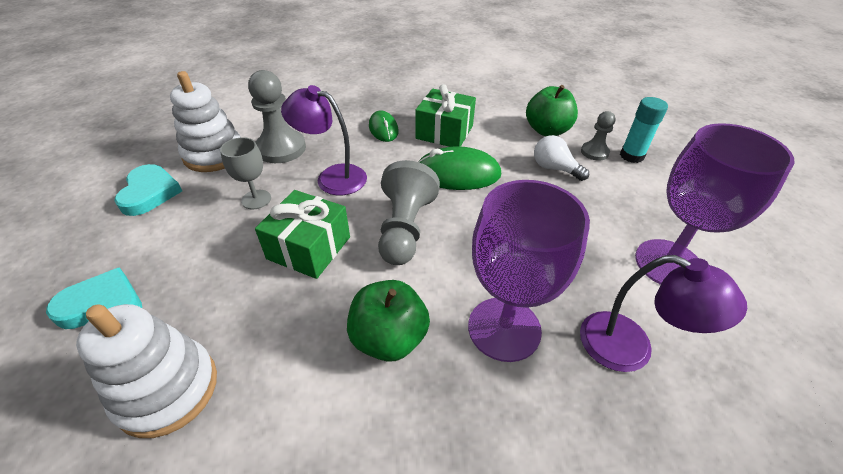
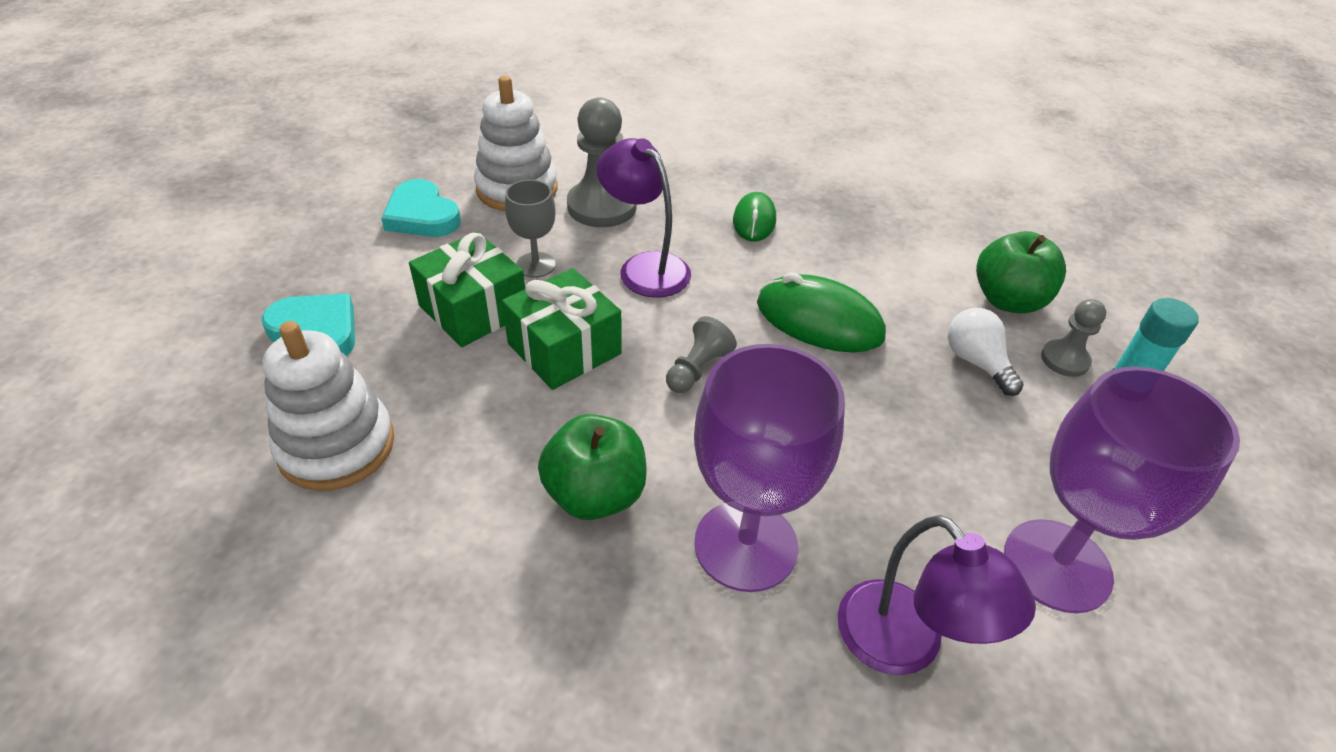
camera: 25 degrees right, 0 degrees up
(150, 193) = (422, 215): turquoise heart -> turquoise heart turned 120 degrees clockwise
(405, 229) = (697, 369): grey pawn -> grey pawn, size x0.56
(444, 132) = (841, 252): green gift -> green gift (473, 309)

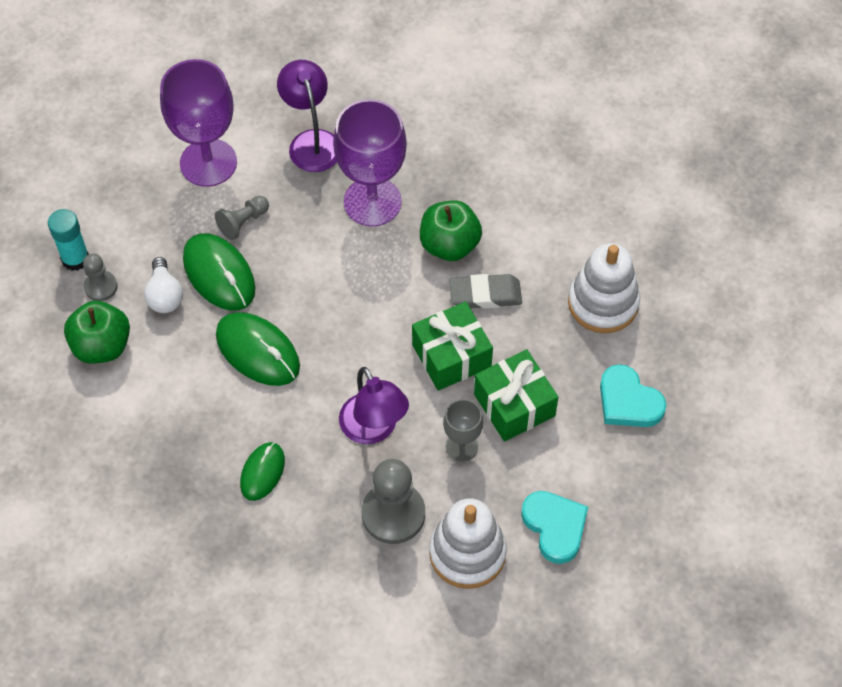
camera: 165 degrees left, 15 degrees up
(526, 430) = (485, 294): none -> grey eraser
(697, 369) = (362, 322): grey pawn -> grey pawn (243, 222)
(923, 398) = (219, 274): none -> green mouse

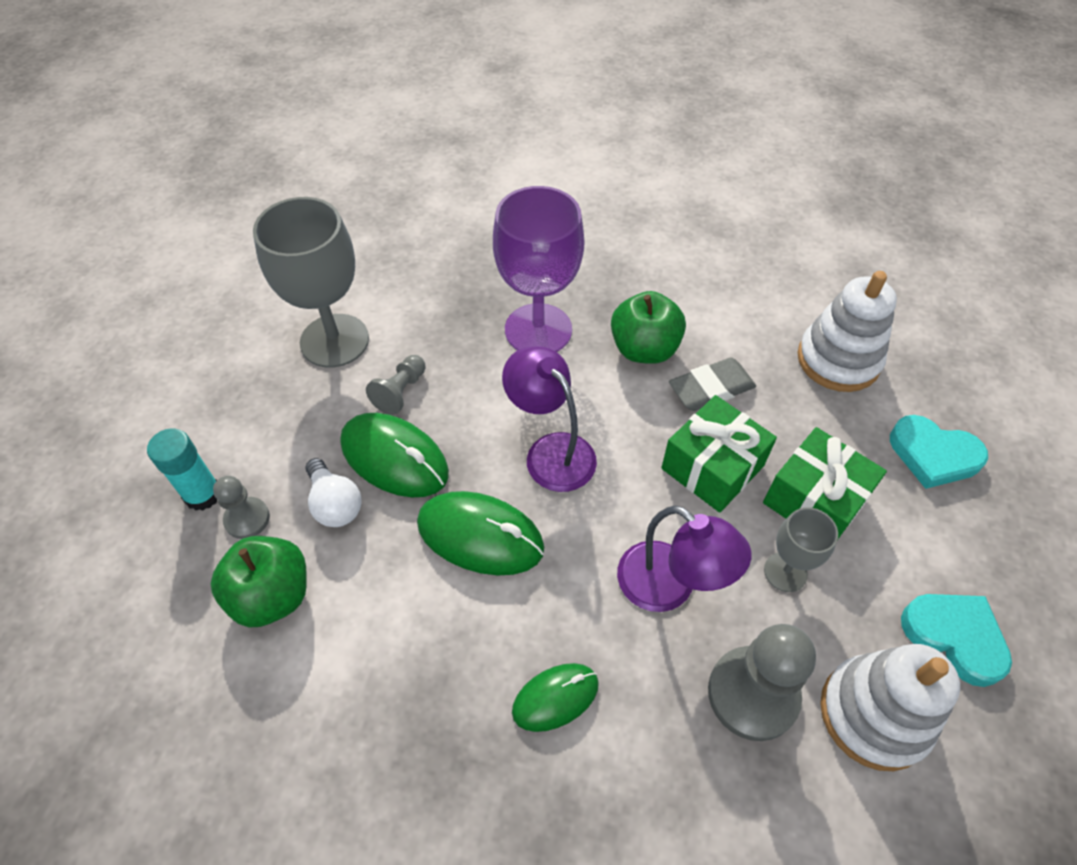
camera: 20 degrees left, 5 degrees down
(208, 163) = (334, 341): purple goblet -> grey goblet
(262, 472) = (555, 698): green mouse -> green mouse turned 60 degrees clockwise
(311, 141) = (443, 289): purple lamp -> purple lamp (551, 451)

